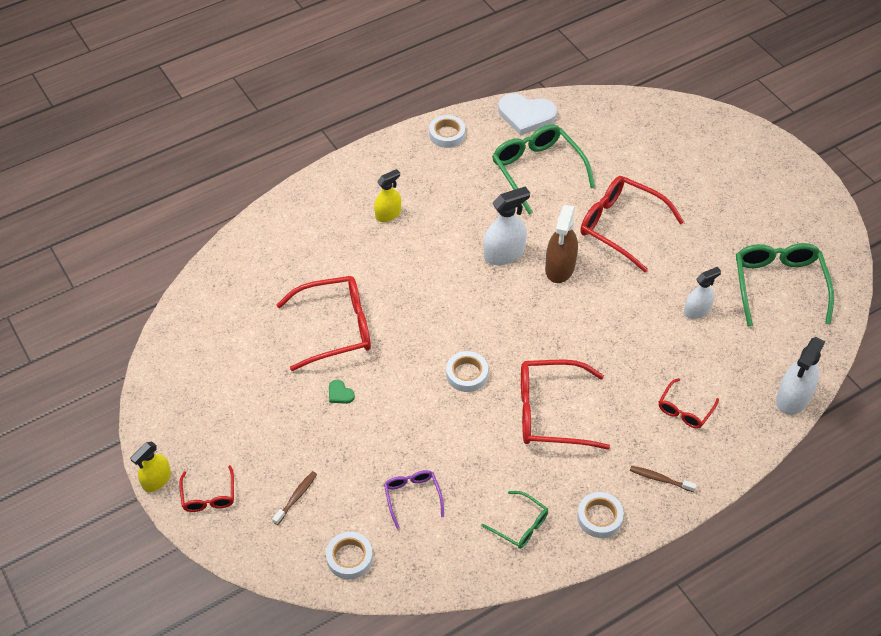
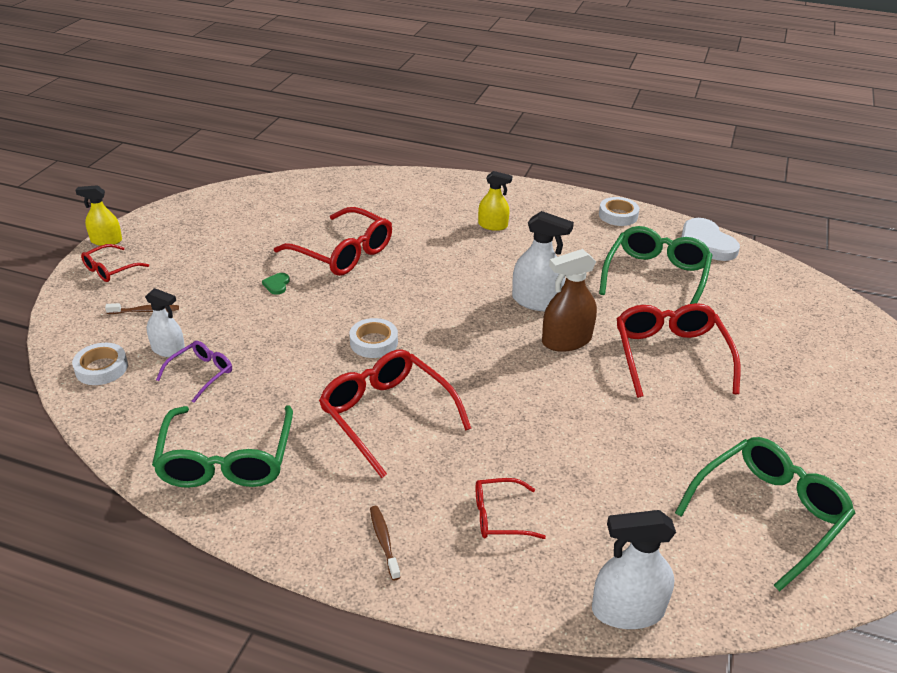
camera: 50 degrees right, 15 degrees down
(520, 525) = (227, 459): green glasses -> green glasses, size x1.89
(599, 517) = (287, 515): white tape -> none
(697, 310) = (642, 461): white spray bottle -> white spray bottle (168, 350)

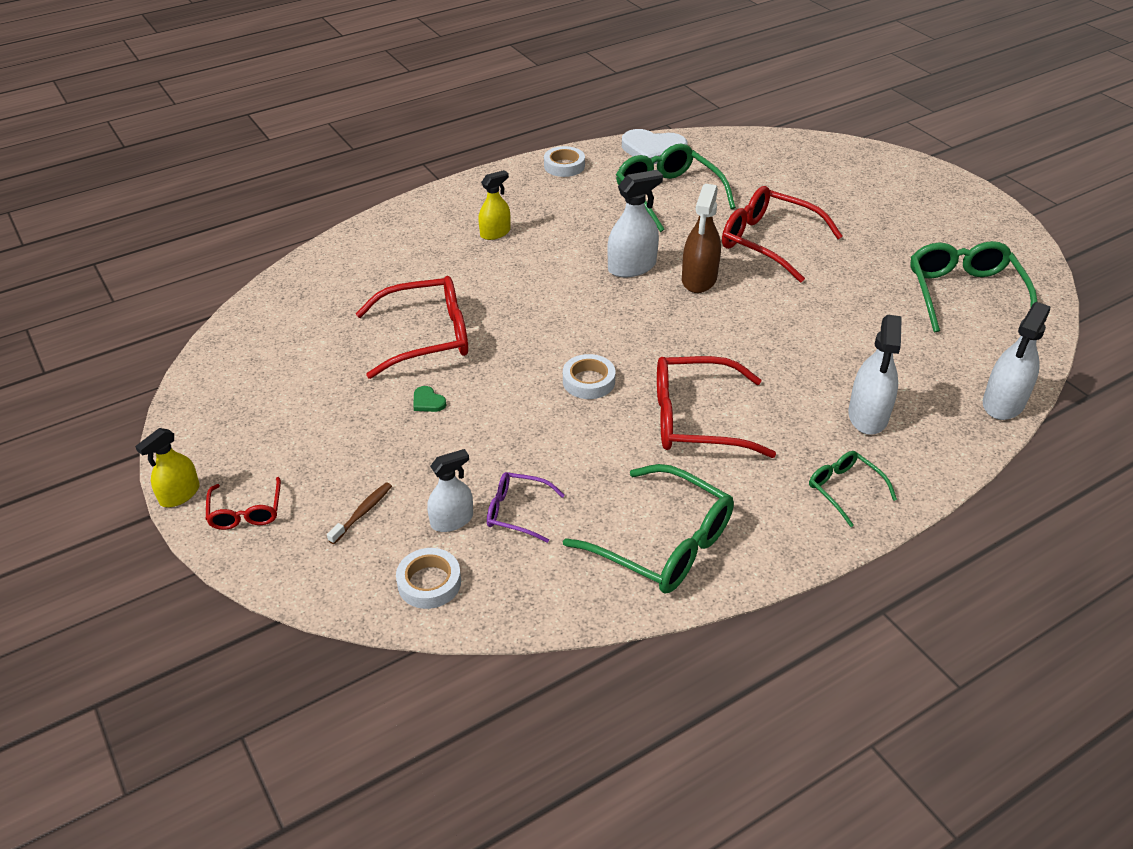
camera: 50 degrees left, 5 degrees up
(201, 374) = (517, 512): purple glasses -> purple glasses turned 60 degrees counterclockwise
(384, 541) = (845, 490): brown toothbrush -> green glasses
(500, 516) = (868, 416): red glasses -> white spray bottle

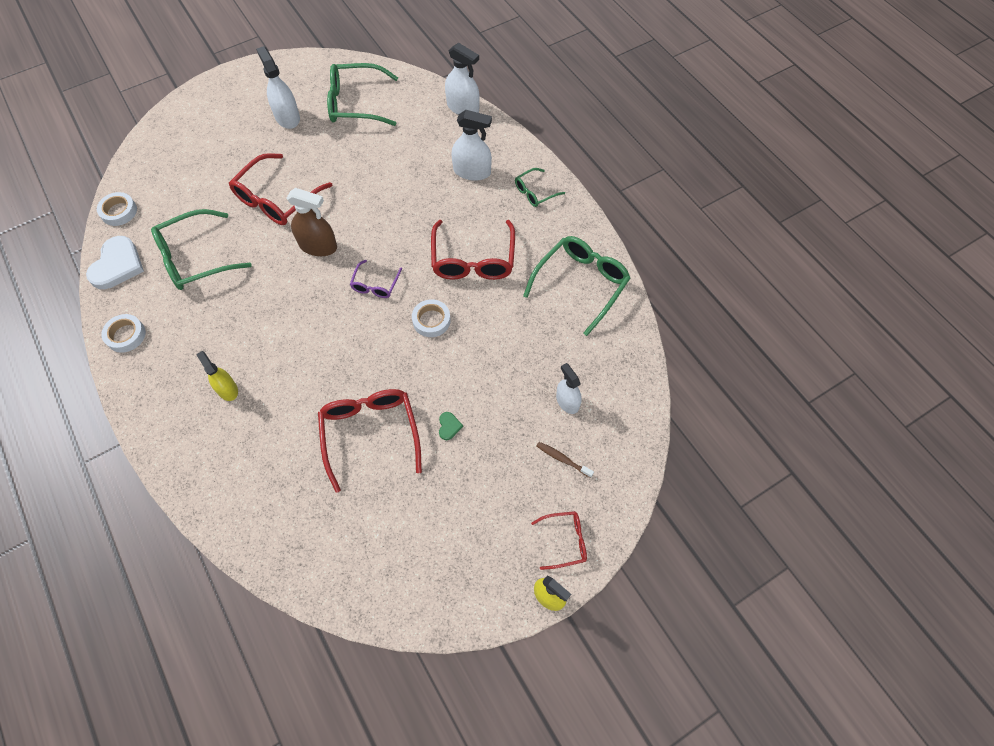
camera: 90 degrees left, 20 degrees up
(428, 401) = (449, 426): green heart -> green heart turned 45 degrees counterclockwise
(429, 582) = (620, 411): white tape -> white tape (119, 211)
(517, 512) = (558, 363): purple glasses -> purple glasses (375, 284)
(632, 267) = (295, 288): white spray bottle -> white spray bottle (287, 117)

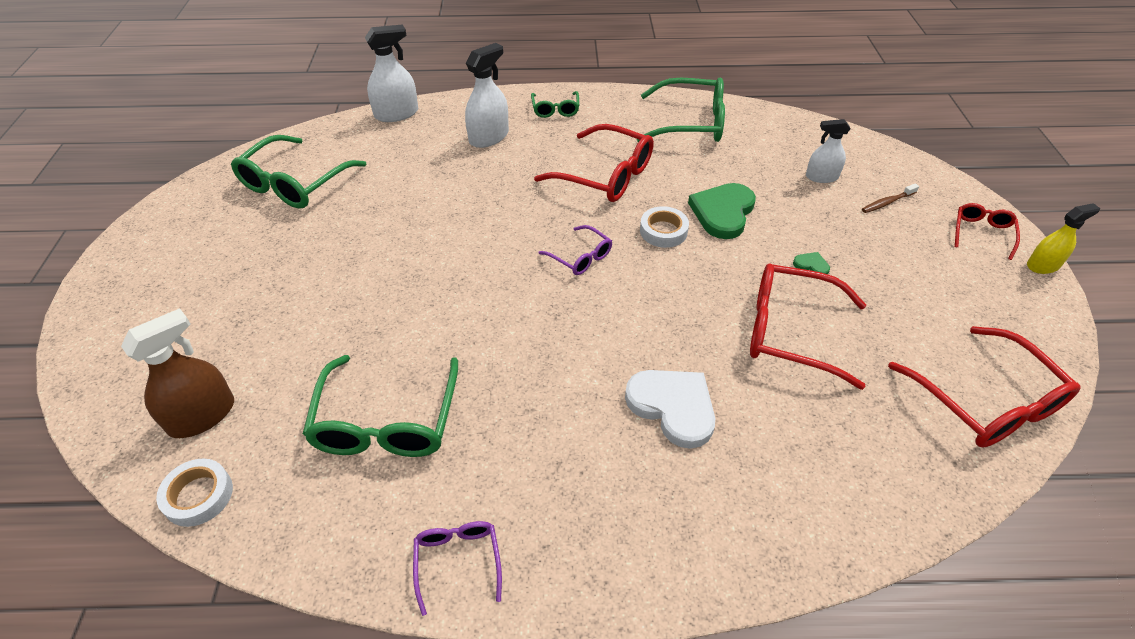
camera: 60 degrees left, 15 degrees down
(117, 265) = (306, 531): white heart -> white heart (673, 407)
(126, 335) = (458, 562): white tape -> purple glasses
(227, 389) = (644, 455): yellow spray bottle -> none
(277, 198) = (367, 299): red glasses -> red glasses (985, 400)
(287, 117) = (243, 246): white spray bottle -> none
(318, 246) = (480, 286): brown spray bottle -> brown spray bottle (202, 416)
(476, 349) = (723, 212): none -> green heart
(580, 285) = (690, 123): green glasses -> green glasses turned 120 degrees clockwise

